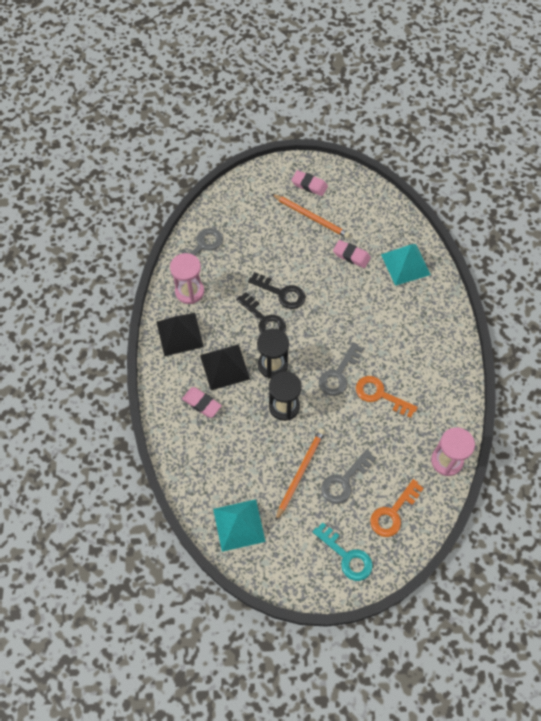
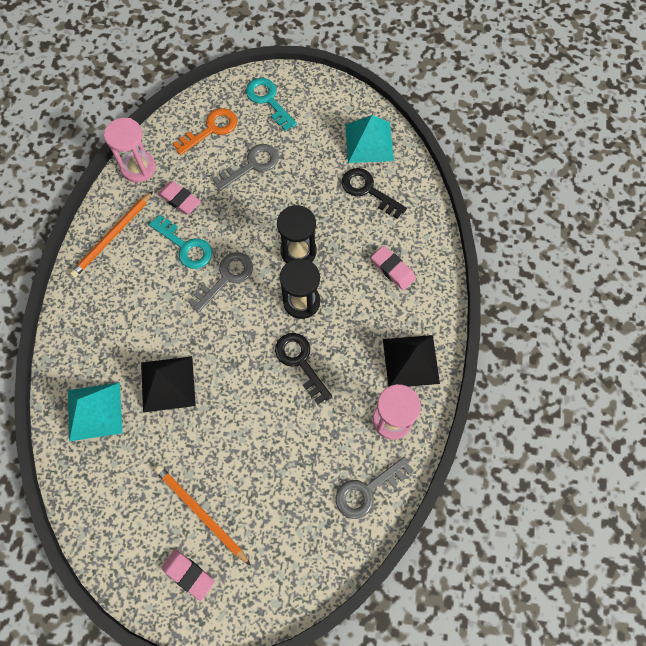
camera: 170 degrees left, 5 degrees up
(225, 367) = (359, 309): black pyramid -> black pyramid (167, 384)
(281, 293) = (270, 396): black key -> black key (368, 190)
(300, 473) = (296, 180): orange pencil -> orange pencil (112, 236)
(351, 256) = (163, 437): pink eraser -> pink eraser (180, 200)
(380, 395) = (185, 246): orange key -> turquoise key

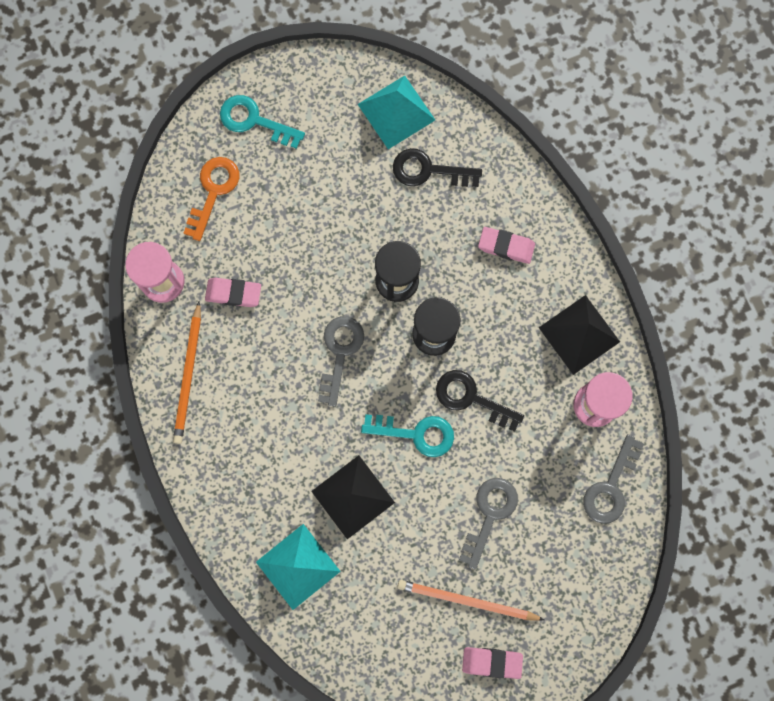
camera: 30 degrees left, 10 degrees up
(185, 246) = (274, 342): turquoise key -> turquoise key (416, 433)
(252, 165) = (286, 210): grey key -> grey key (489, 514)

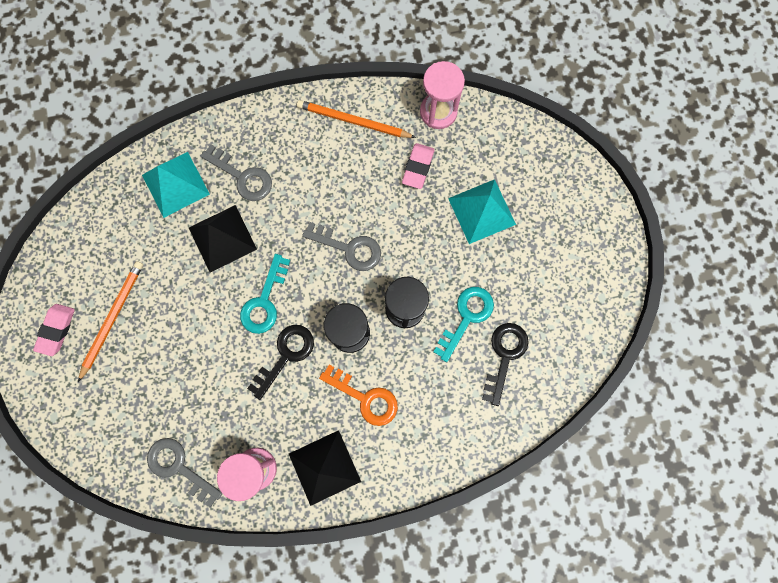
camera: 100 degrees right, 0 degrees up
(213, 191) = (512, 164): orange key -> orange key (365, 398)
(254, 121) = (573, 208): turquoise key -> turquoise key (466, 317)
(396, 112) = (566, 336): turquoise pyramid -> turquoise pyramid (481, 211)
(489, 514) = (180, 352): grey key -> grey key (243, 177)
(506, 246) = (420, 414): pink eraser -> none

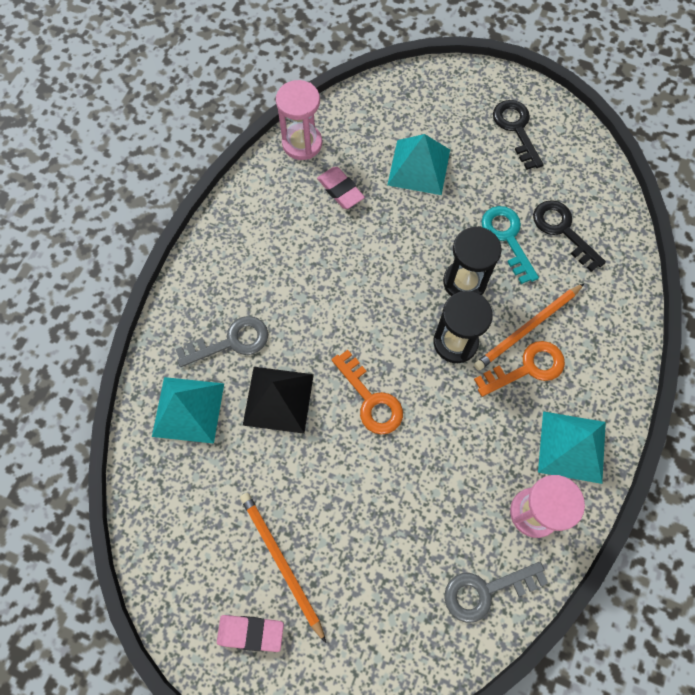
camera: 55 degrees left, 10 degrees down
(57, 330) = (251, 632): pink eraser -> pink eraser turned 45 degrees counterclockwise
(264, 301) = (370, 399): turquoise key -> orange key
(286, 355) = (438, 413): black key -> black key (516, 129)
(324, 467) = (572, 447): black pyramid -> turquoise pyramid
(349, 248) = (373, 293): grey key -> none
(353, 121) = (255, 214): orange pencil -> orange pencil (527, 328)

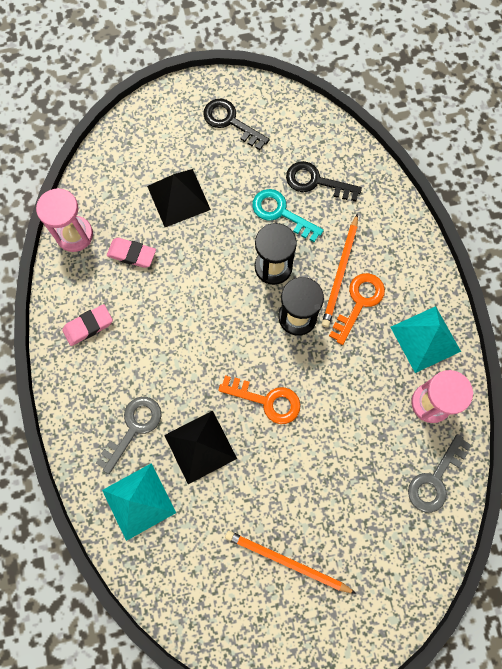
camera: 35 degrees left, 5 degrees up
(251, 632) = (300, 625): pink eraser -> pink eraser (88, 326)
(419, 167) = (178, 198): turquoise pyramid -> black pyramid

